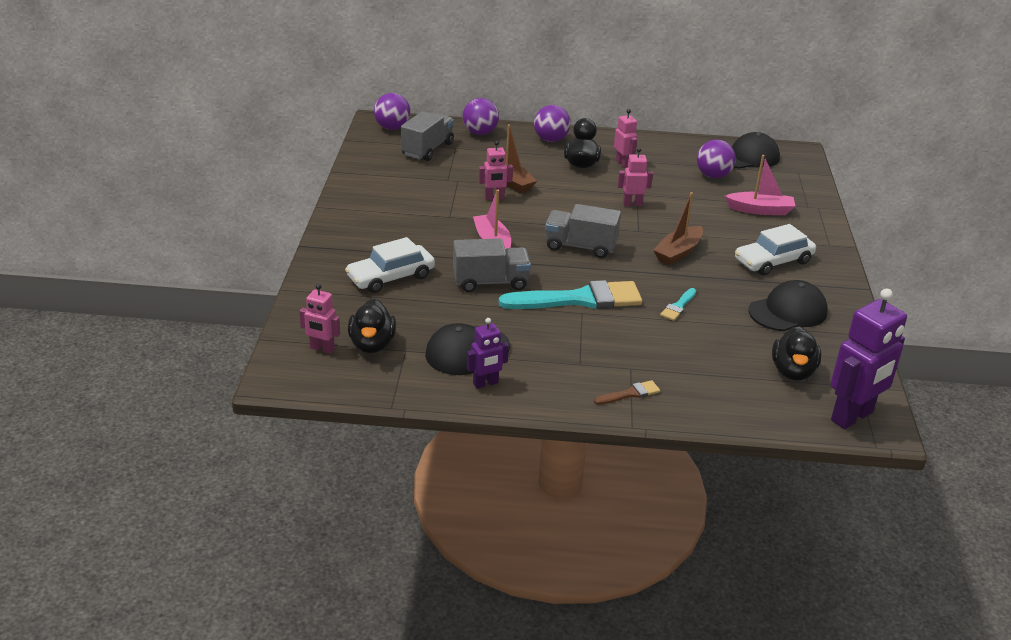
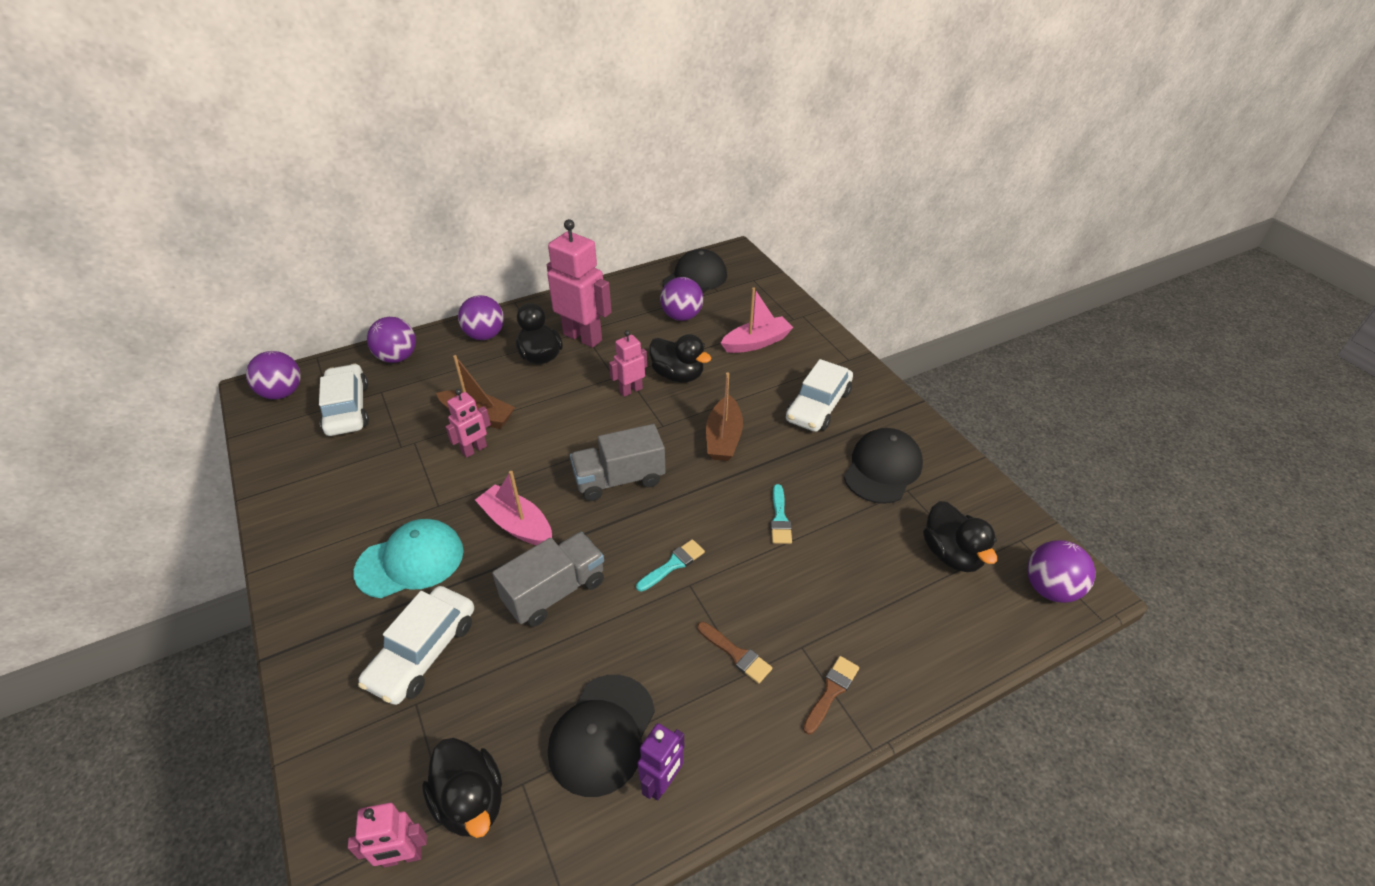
camera: 30 degrees left, 10 degrees up
(413, 235) = (410, 561): none -> turquoise cap
(427, 149) = (347, 408): grey truck -> white car
(579, 299) = (673, 564): turquoise brush -> turquoise brush, size x0.44
(582, 353) = (736, 654): none -> brown brush
(623, 163) = (583, 337): pink robot -> pink robot, size x1.88
(676, 208) = (678, 375): none -> black duck
(852, 417) = (1050, 588): purple robot -> purple ball

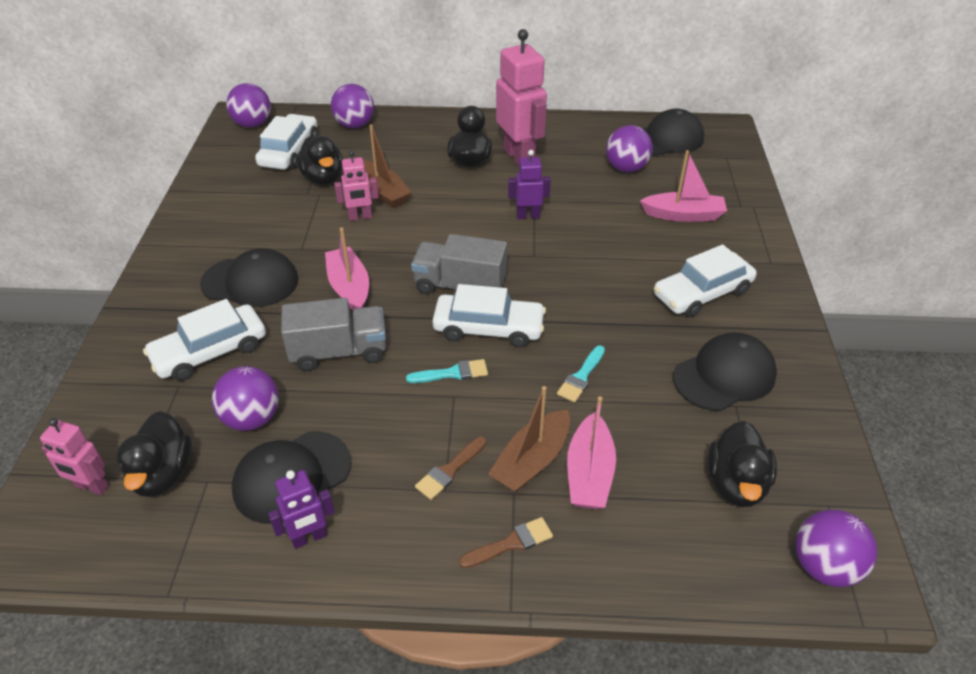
camera: 30 degrees right, 0 degrees up
(410, 561) = (250, 282): turquoise cap -> black cap
(485, 335) = (436, 129): purple ball -> purple ball (252, 418)
(631, 390) = (528, 216): pink robot -> purple robot
(673, 509) = (488, 328): none -> white car
(678, 375) = (582, 218): black duck -> black duck (323, 178)
(723, 438) = (582, 287): brown boat -> brown boat (532, 461)
(736, 654) = (449, 470): brown brush -> brown brush turned 60 degrees clockwise
(845, 599) = (589, 473): none -> pink boat

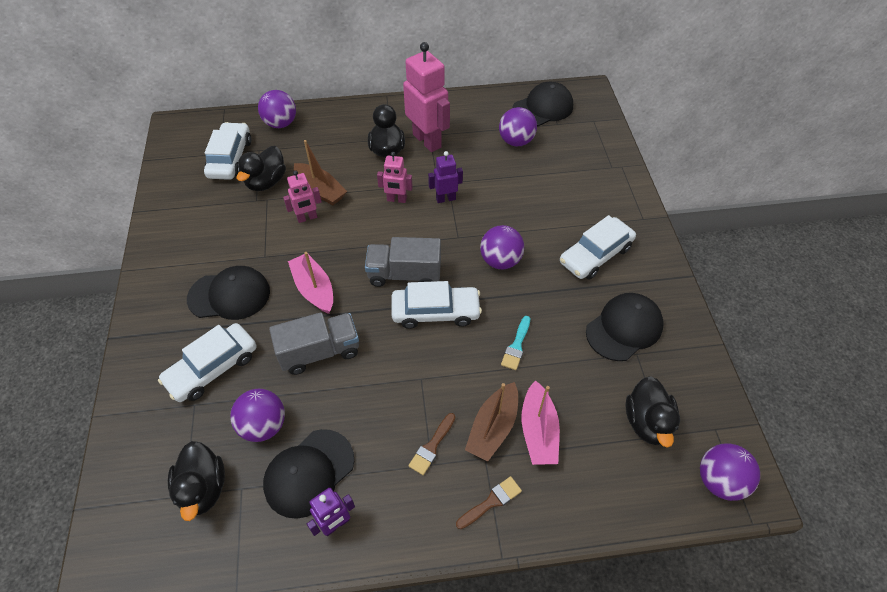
camera: 10 degrees left, 10 degrees up
(91, 487) = (147, 510): pink robot -> pink robot (396, 199)
(253, 124) = (191, 133): purple ball -> purple ball (500, 261)
(323, 178) = (266, 182): black duck -> black duck turned 60 degrees clockwise
(452, 373) = (415, 358): turquoise brush -> none
(683, 215) = (569, 182): pink boat -> none

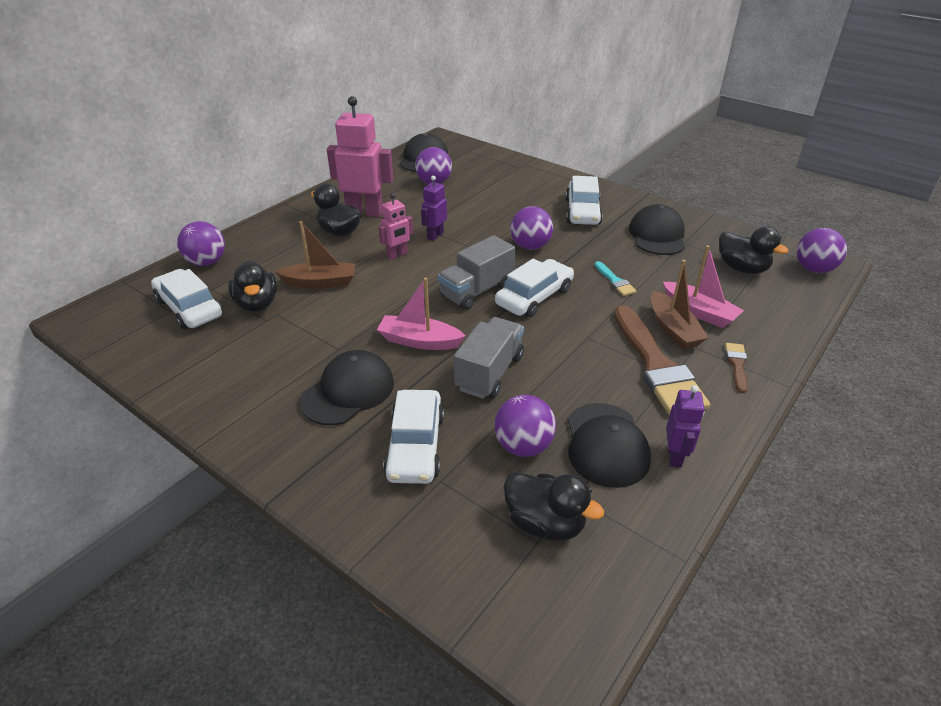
camera: 45 degrees left, 15 degrees down
(307, 218) = (337, 304): pink robot -> none
(432, 446) = (656, 366): brown brush -> brown brush, size x2.28

